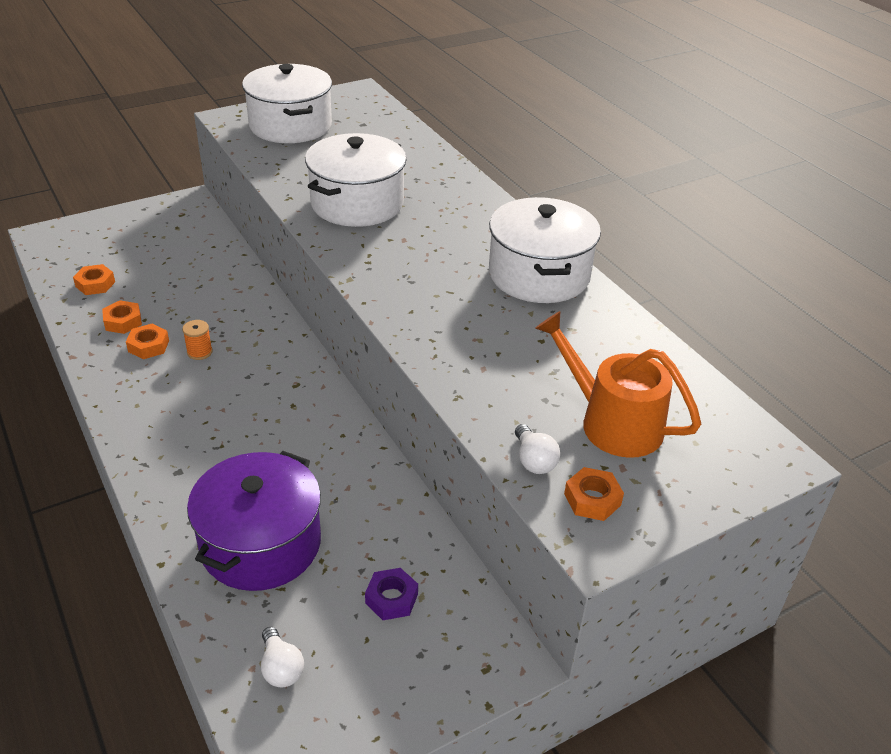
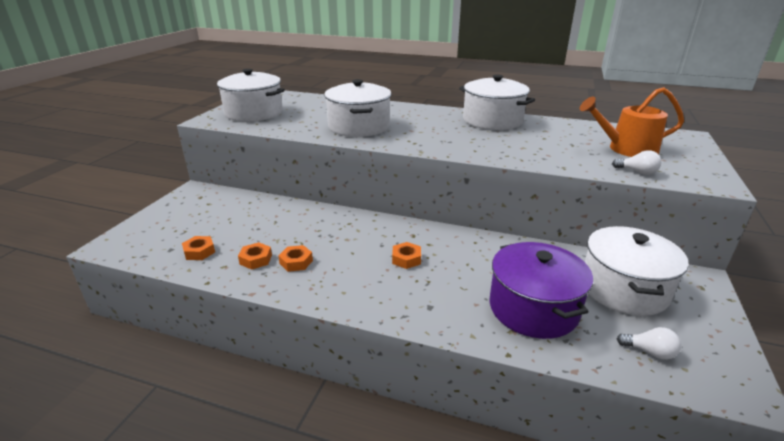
camera: 40 degrees left, 10 degrees down
(199, 352) = (333, 249): orange spool -> none
(391, 598) = (624, 289): purple nut -> white pot
(592, 499) = (681, 172): orange nut -> orange nut (406, 259)

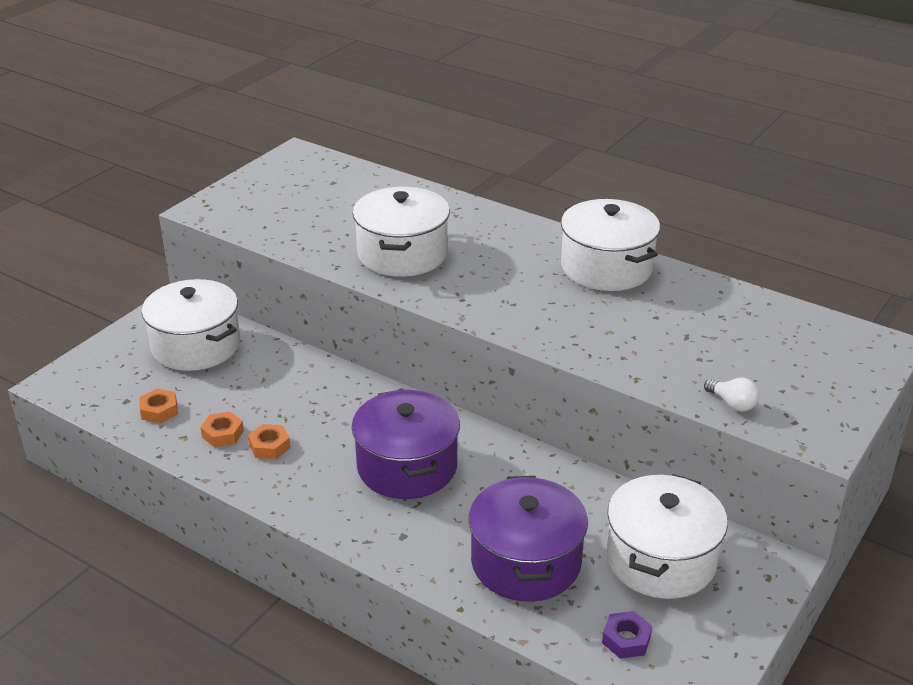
camera: 15 degrees right, 5 degrees up
(254, 113) = (268, 201): white pot -> white pot (196, 346)
(406, 259) = (407, 466): orange nut -> purple pot
(627, 149) = (760, 358): orange watering can -> none
(649, 352) = (626, 639): white light bulb -> purple nut

